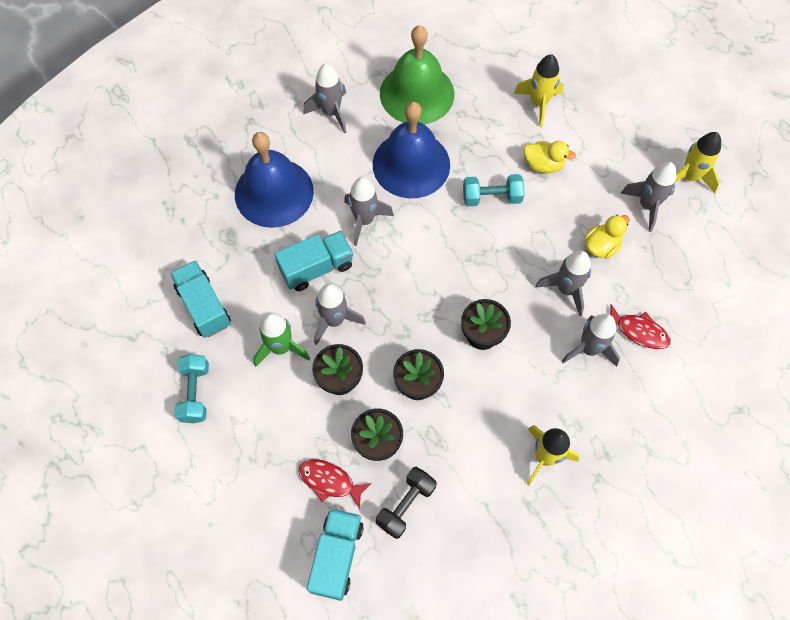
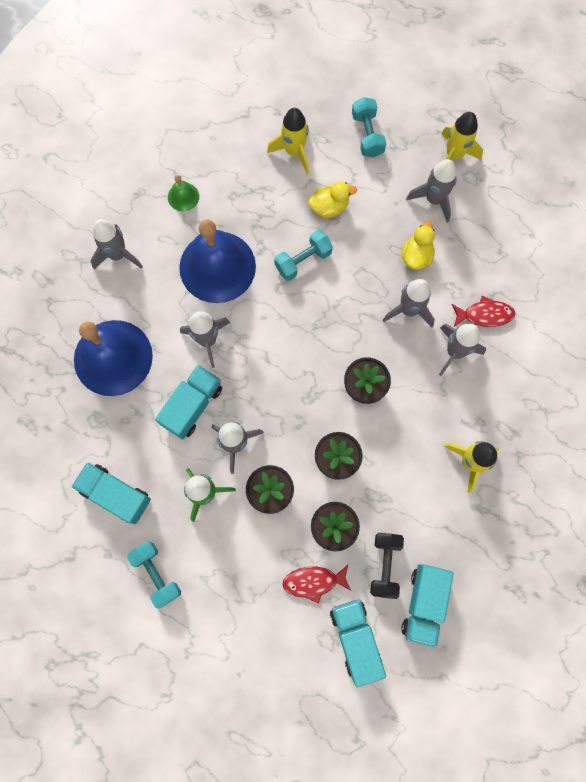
camera: 30 degrees left, 10 degrees up
(417, 93) = (183, 196): green bell -> green bell, size x0.42
(422, 563) = (424, 603): none -> turquoise truck
(615, 121) = (367, 135): none -> turquoise dumbbell

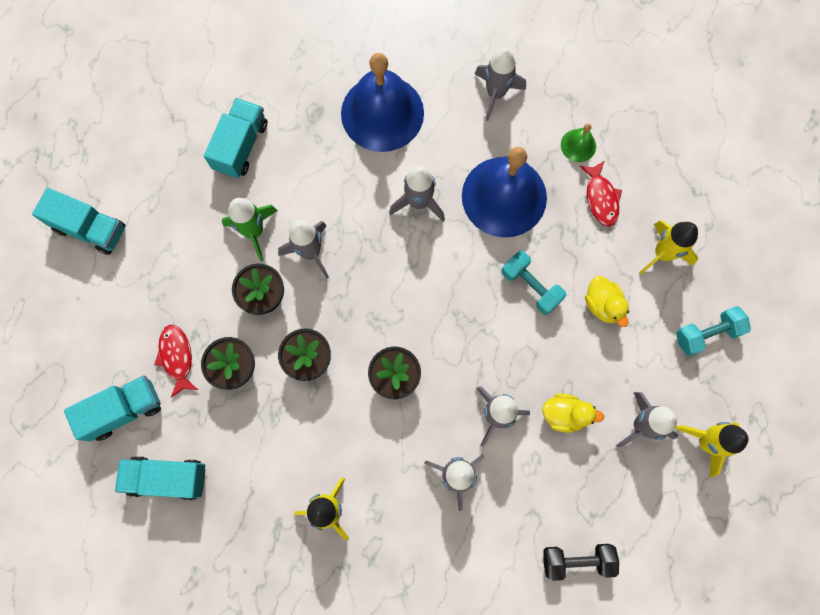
camera: 80 degrees right, 0 degrees up
(157, 574) = (167, 201): turquoise dumbbell -> none
(192, 405) = (344, 201): turquoise truck -> turquoise truck (90, 228)
(385, 565) = (203, 430): black dumbbell -> black dumbbell (577, 560)
(484, 315) = (508, 506): red fish -> red fish (601, 198)

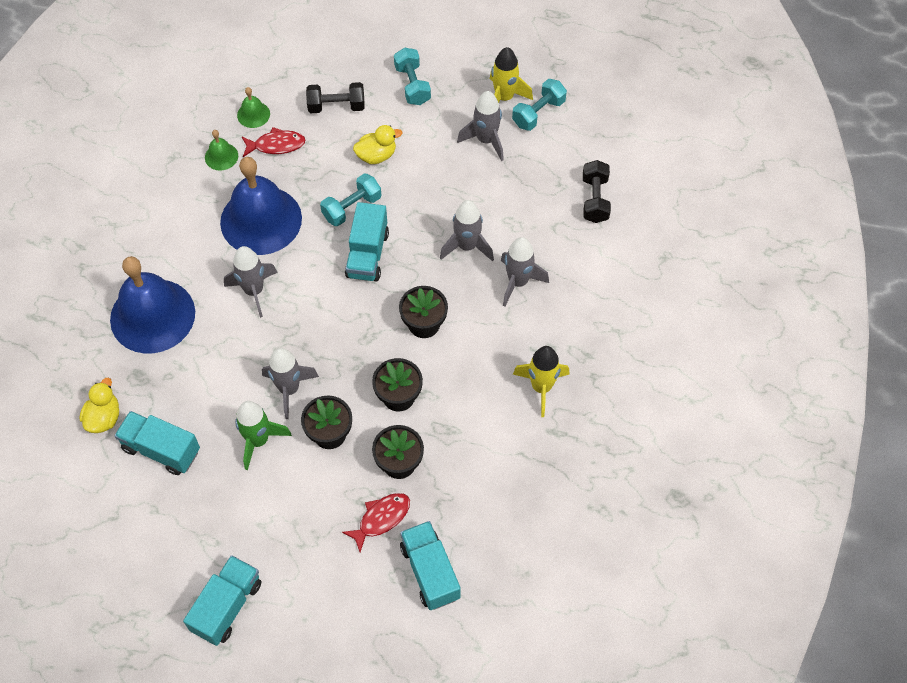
camera: 85 degrees left, 15 degrees down
(167, 478) = (502, 530): turquoise truck -> turquoise truck (367, 254)
(177, 357) = (381, 519): red fish -> red fish turned 150 degrees clockwise
(496, 94) = (154, 216): grey rocket -> none
(564, 414) = (471, 194): yellow duck -> yellow duck (104, 418)
(637, 169) = (253, 114): none -> green bell
(662, 254) = (336, 106): yellow rocket -> black dumbbell
(691, 485) = (538, 113): none -> turquoise dumbbell

